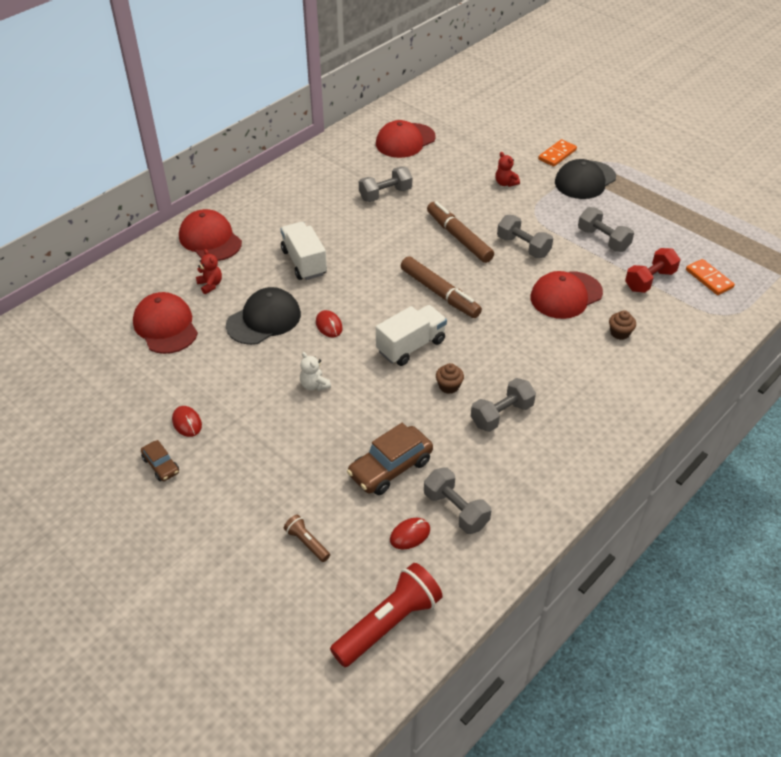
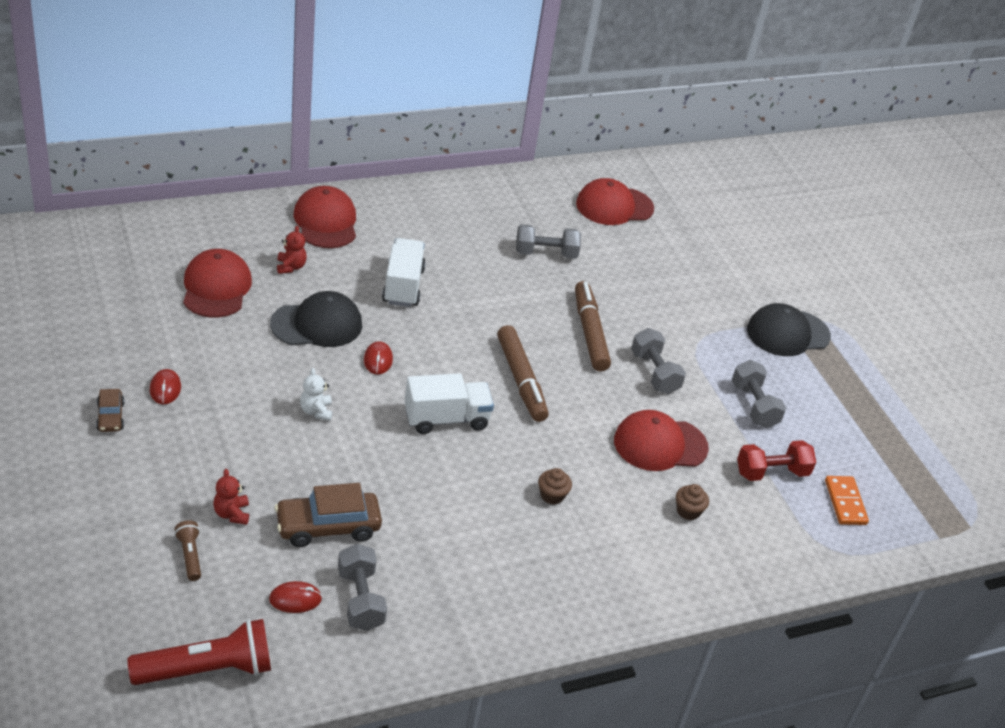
camera: 20 degrees right, 5 degrees down
(449, 386) = (453, 477): brown cupcake -> brown cupcake (552, 495)
(501, 415) = (485, 531): grey dumbbell -> none
(505, 183) = (691, 298): red teddy bear -> red teddy bear (232, 514)
(557, 155) = (778, 292): orange domino -> none

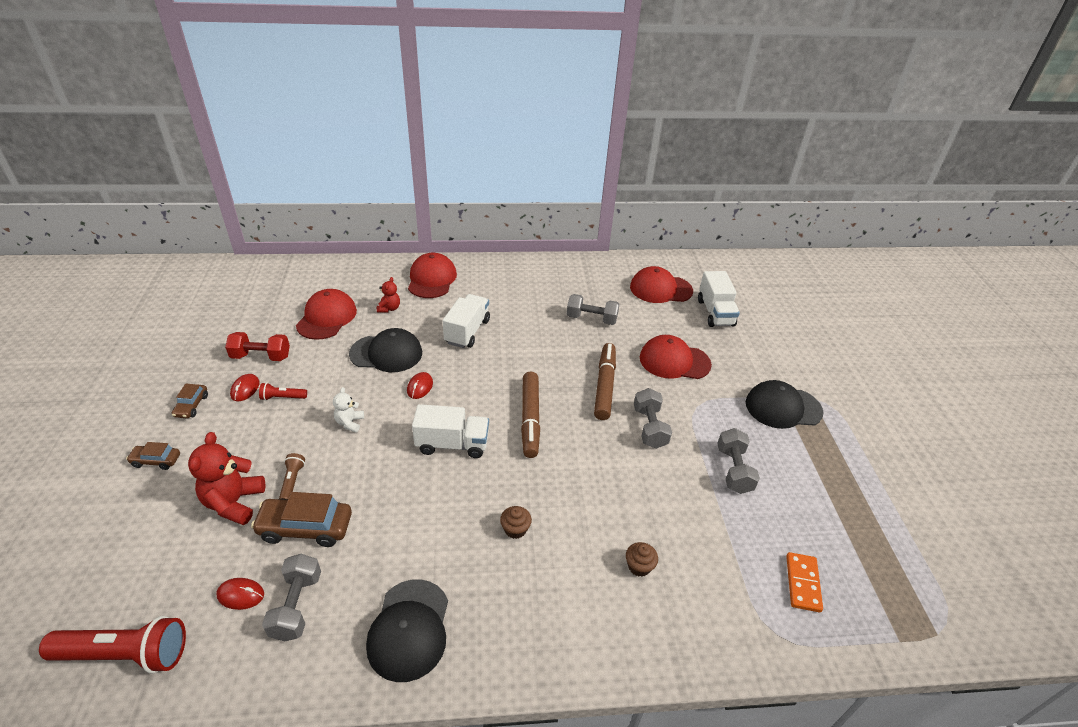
camera: 20 degrees right, 0 degrees up
(109, 483) = (156, 460): none -> brown car
(190, 556) = (178, 536): brown flashlight -> brown flashlight (292, 481)
(218, 393) = (283, 397): none -> red flashlight
(232, 514) = (234, 502): red teddy bear -> red teddy bear, size x1.82
(486, 601) = (409, 629): none -> black cap
(660, 444) = (633, 494): red cap -> red cap (674, 361)
(686, 230) = (715, 312): none -> white truck
(771, 472) = (734, 539): red dumbbell -> red dumbbell (261, 356)

